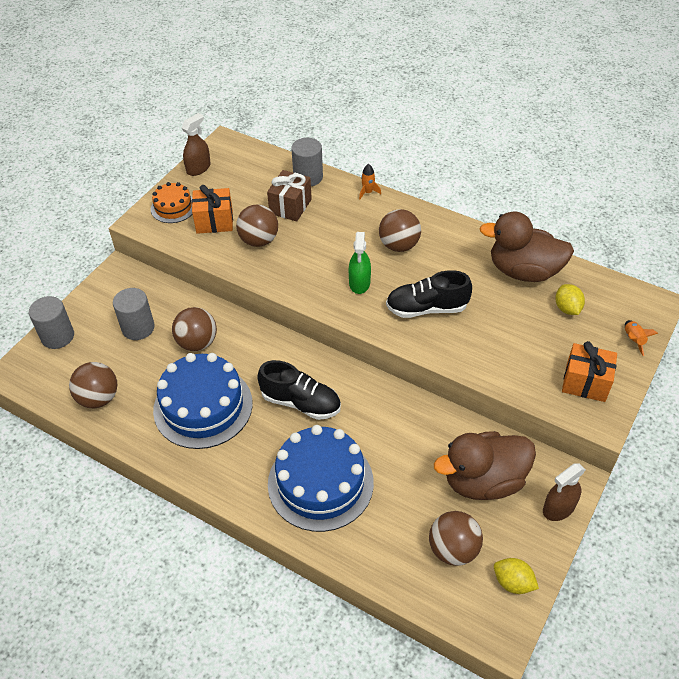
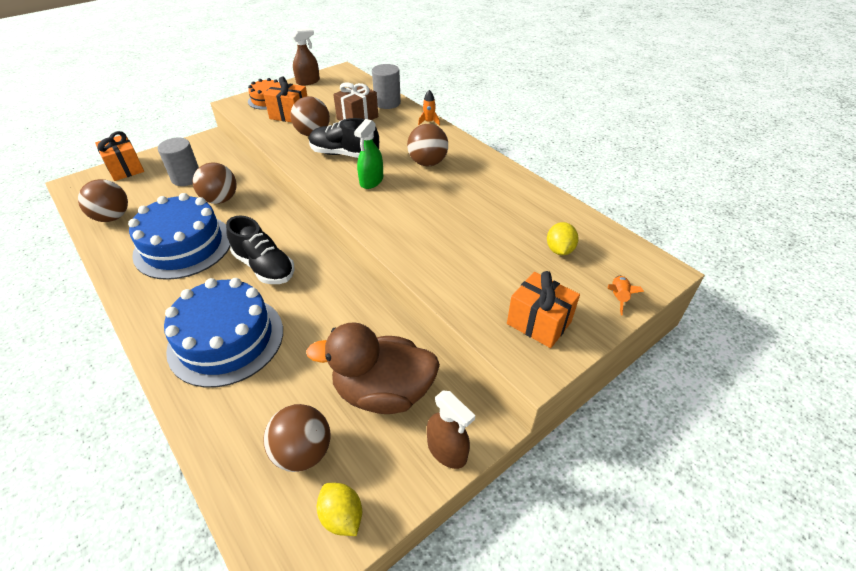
camera: 20 degrees right, 5 degrees down
(57, 336) = (125, 169): grey cylinder -> orange gift
(427, 308) = (417, 214): black shoe -> black shoe (344, 154)
(523, 271) = (533, 209): brown duck -> none
(558, 508) = (447, 450): brown spray bottle -> brown spray bottle turned 120 degrees counterclockwise

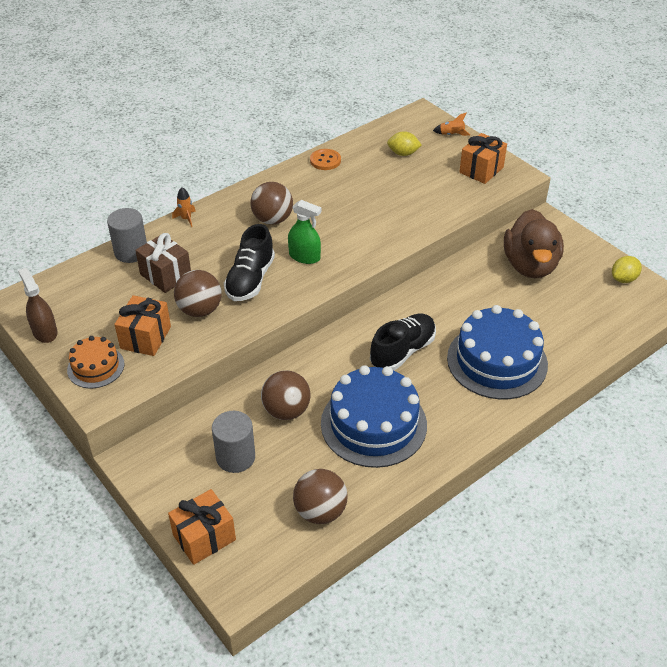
camera: 90 degrees left, 0 degrees up
(303, 452) = (587, 301): brown ball -> none
(447, 450) = (568, 236): brown spray bottle -> none
(530, 192) = (325, 160): none -> orange button

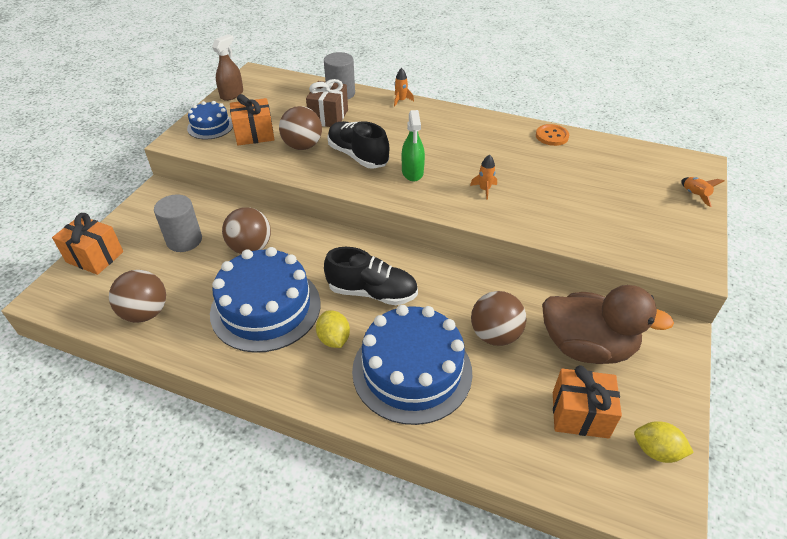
camera: 60 degrees right, 0 degrees up
(96, 367) = (210, 126): orange cake -> blue cake
(250, 280) = (358, 156): black shoe -> black shoe turned 60 degrees clockwise
(272, 219) = (442, 139): brown ball -> brown ball (495, 335)
(362, 227) = (484, 189): none -> orange rocket
(403, 153) = (621, 175): yellow lemon -> yellow lemon (334, 339)
(481, 170) = (665, 236): orange gift -> orange gift (580, 414)
(530, 265) = (586, 347): brown duck -> brown duck turned 135 degrees counterclockwise

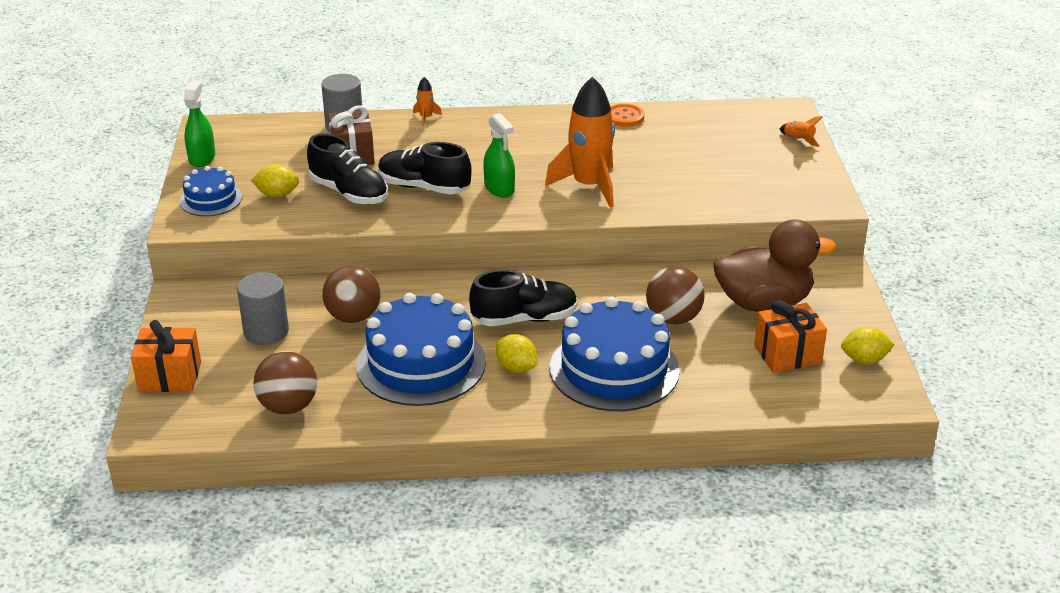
camera: 25 degrees left, 10 degrees down
(232, 94) = (202, 158): brown spray bottle -> green spray bottle
(254, 134) = (277, 195): orange gift -> yellow lemon
(302, 146) = (349, 193): brown ball -> black shoe
(484, 189) = (589, 186): orange rocket -> orange rocket, size x2.46

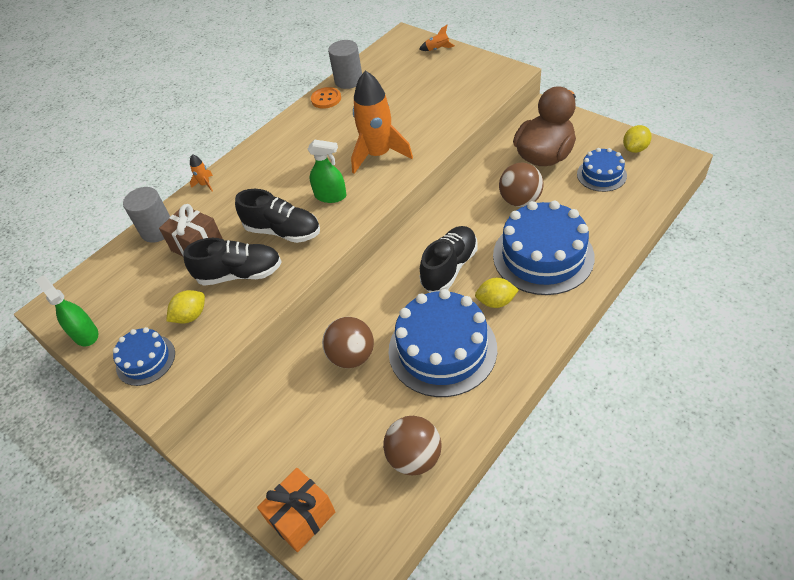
camera: 40 degrees left, 15 degrees up
(266, 332) = (313, 419): grey cylinder -> grey cylinder (348, 80)
(424, 187) = (283, 231): black shoe -> black shoe turned 135 degrees counterclockwise
(787, 354) = (601, 175): orange gift -> blue cake

